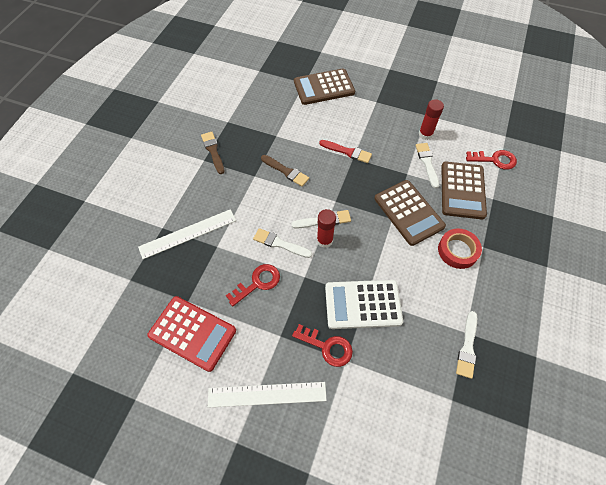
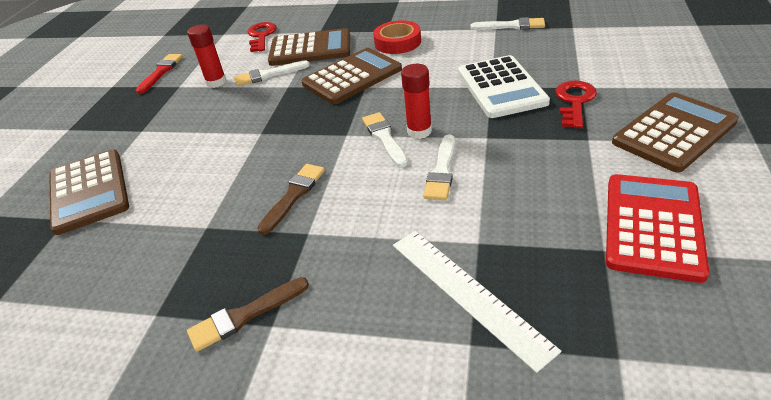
camera: 95 degrees left, 20 degrees down
(257, 283) = (521, 177): red key -> none
(267, 394) = (674, 132): white ruler -> brown calculator
(347, 152) = (248, 140): red brush -> red brush (161, 72)

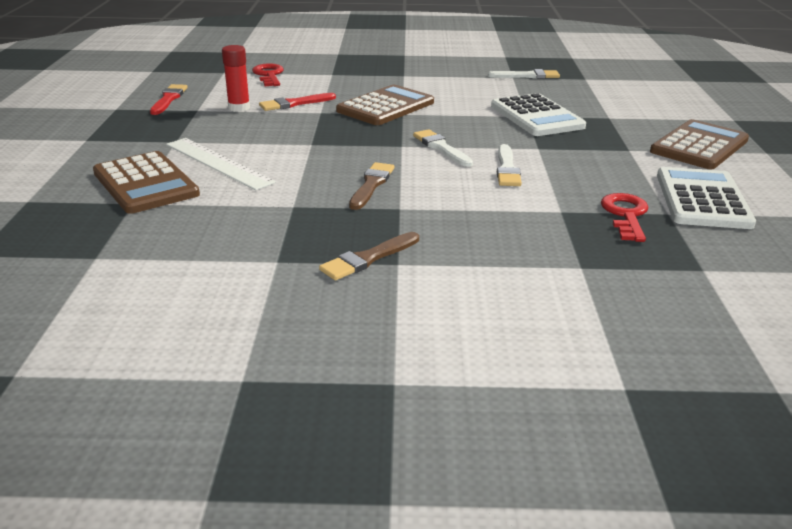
camera: 15 degrees left, 10 degrees down
(268, 75) = (294, 103): white brush -> red brush
(310, 49) = (329, 86): brown calculator -> none
(397, 42) = (419, 84): red tape -> none
(419, 131) = (473, 144): red glue stick -> none
(468, 293) = (566, 240): white ruler -> white ruler (218, 163)
(574, 101) = (607, 126): red key -> red key (625, 215)
(653, 226) = (702, 199): red calculator -> white calculator

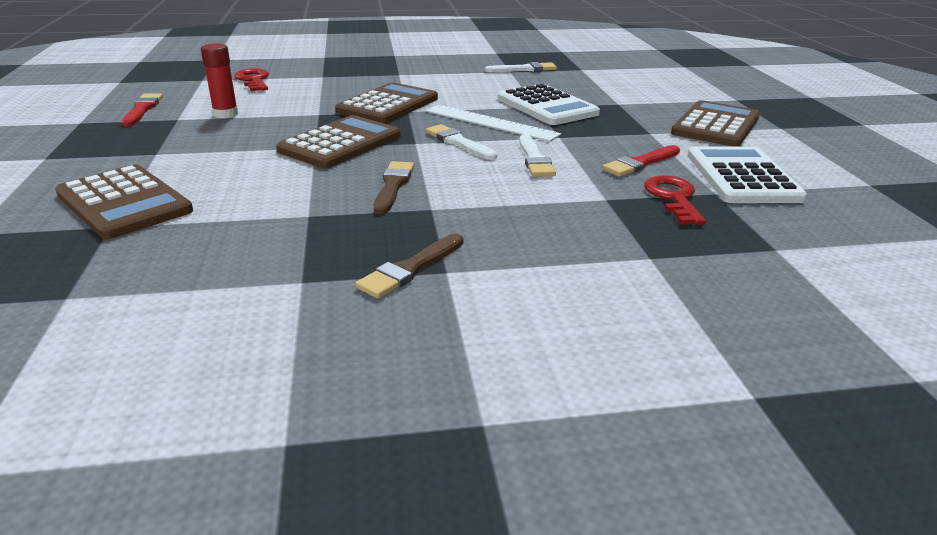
camera: 10 degrees left, 0 degrees up
(218, 163) = (210, 173): white ruler -> white ruler (490, 122)
(294, 103) = (287, 107): red brush -> red brush (640, 163)
(334, 142) = (340, 143): none -> brown calculator

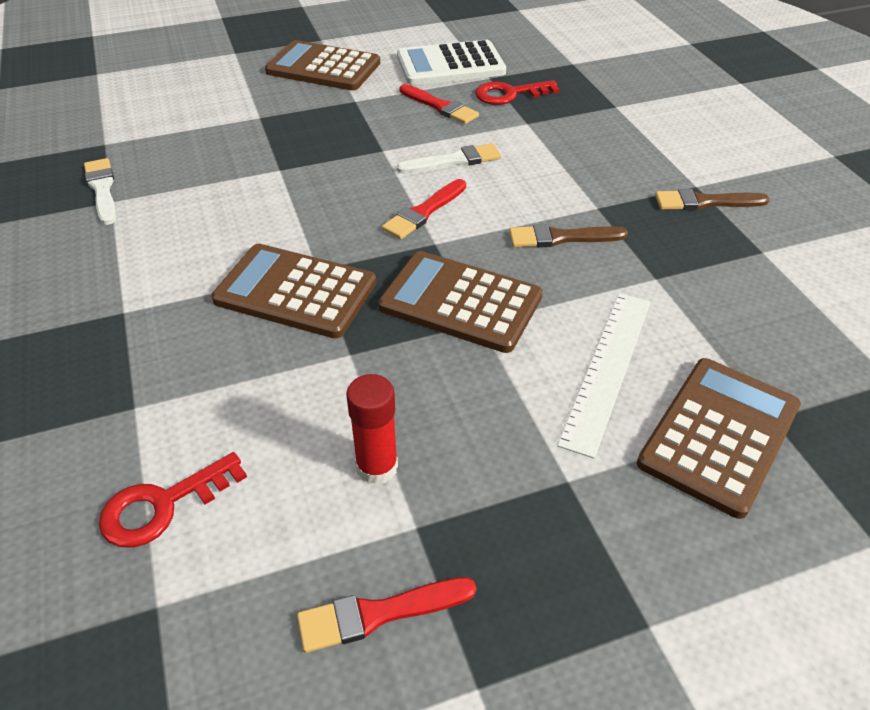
camera: 100 degrees left, 15 degrees up
(410, 269) = (705, 202): brown brush -> brown brush turned 150 degrees clockwise
(458, 142) = (424, 212): white brush -> red brush
(490, 122) = (350, 197): white ruler -> white ruler (607, 368)
(546, 106) = (279, 162): white calculator -> none

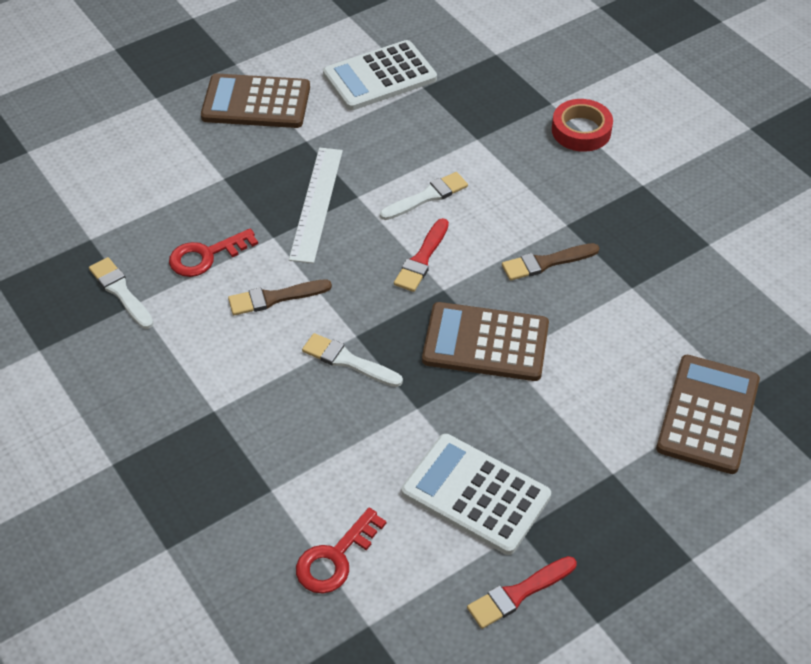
camera: 15 degrees left, 5 degrees up
(295, 291) = (348, 361): brown calculator -> white brush
(377, 467) = (476, 494): red glue stick -> white calculator
(440, 107) = (390, 133): red brush -> none
(509, 94) = (449, 105): red key -> red key (206, 256)
(607, 368) = (616, 378): white ruler -> white ruler (316, 204)
(641, 131) = (581, 130): none -> red tape
(705, 202) = (654, 201): brown brush -> brown brush (275, 298)

